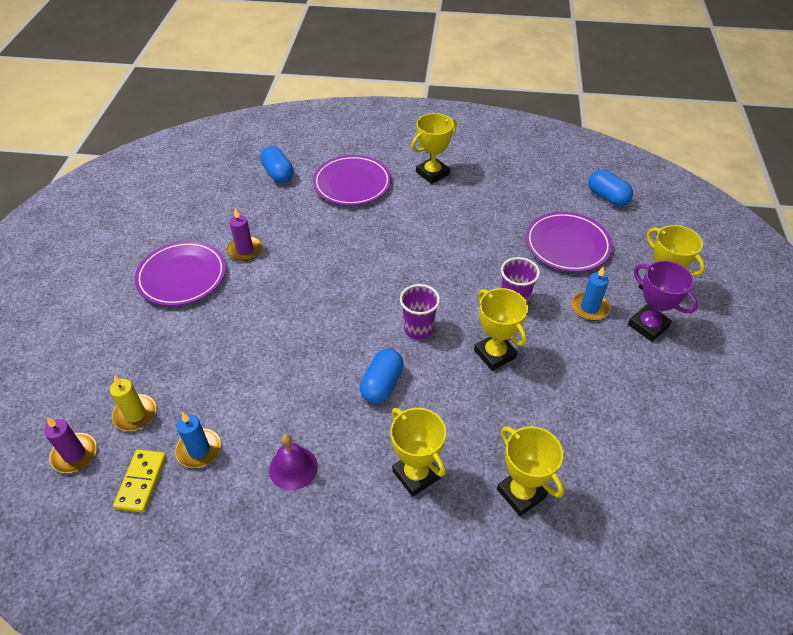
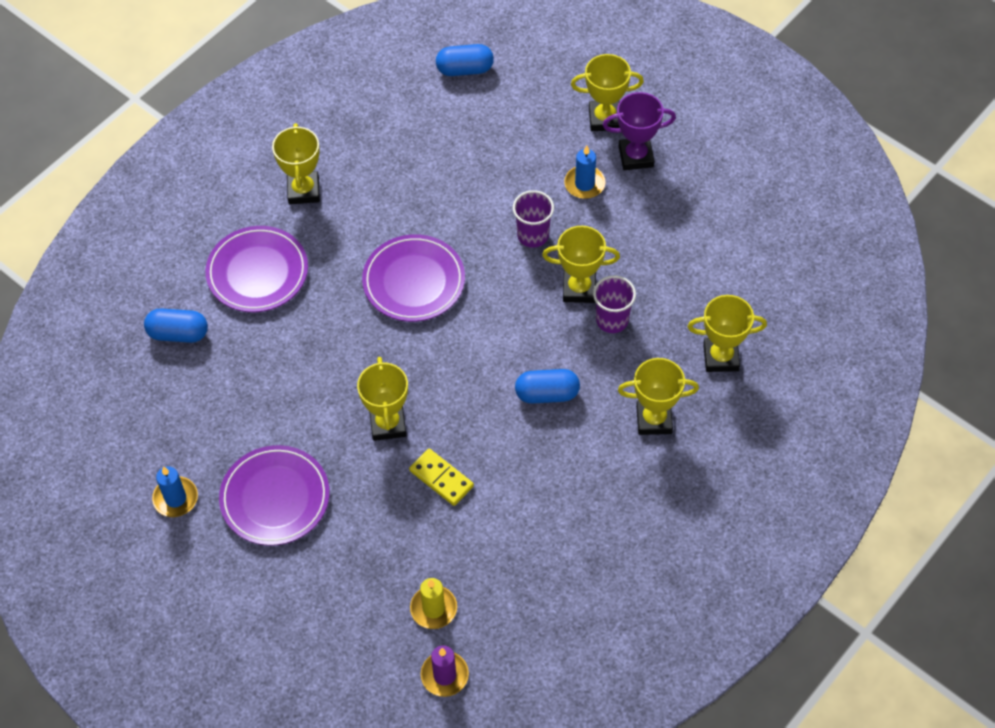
camera: 55 degrees left, 10 degrees up
(141, 482) = (514, 630): yellow domino -> yellow domino (441, 478)
(199, 450) = (513, 571): blue candle -> blue candle (175, 498)
(245, 250) = (281, 423): purple candle -> none
(283, 304) = (388, 424): none -> yellow trophy
(293, 468) = (583, 506): purple bell -> none
(382, 384) = (547, 394): blue capsule -> blue capsule turned 60 degrees counterclockwise
(418, 329) = (506, 330): purple cup -> purple cup (612, 320)
(567, 245) = (499, 147): purple plate -> purple plate (414, 281)

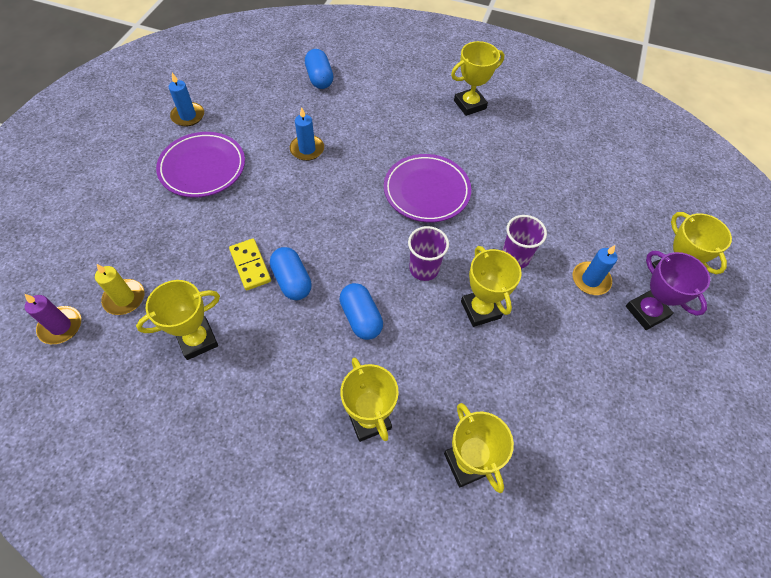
camera: 65 degrees right, 0 degrees up
(257, 272) = (388, 102): purple plate -> none
(296, 380) = (307, 149): none -> blue candle
(388, 424) = (289, 214): yellow trophy -> yellow trophy (197, 340)
(441, 478) = (250, 265): yellow domino -> yellow domino turned 45 degrees counterclockwise
(465, 69) = (642, 163): blue capsule -> blue capsule (292, 281)
(612, 320) = (461, 347): purple cup -> purple cup (424, 269)

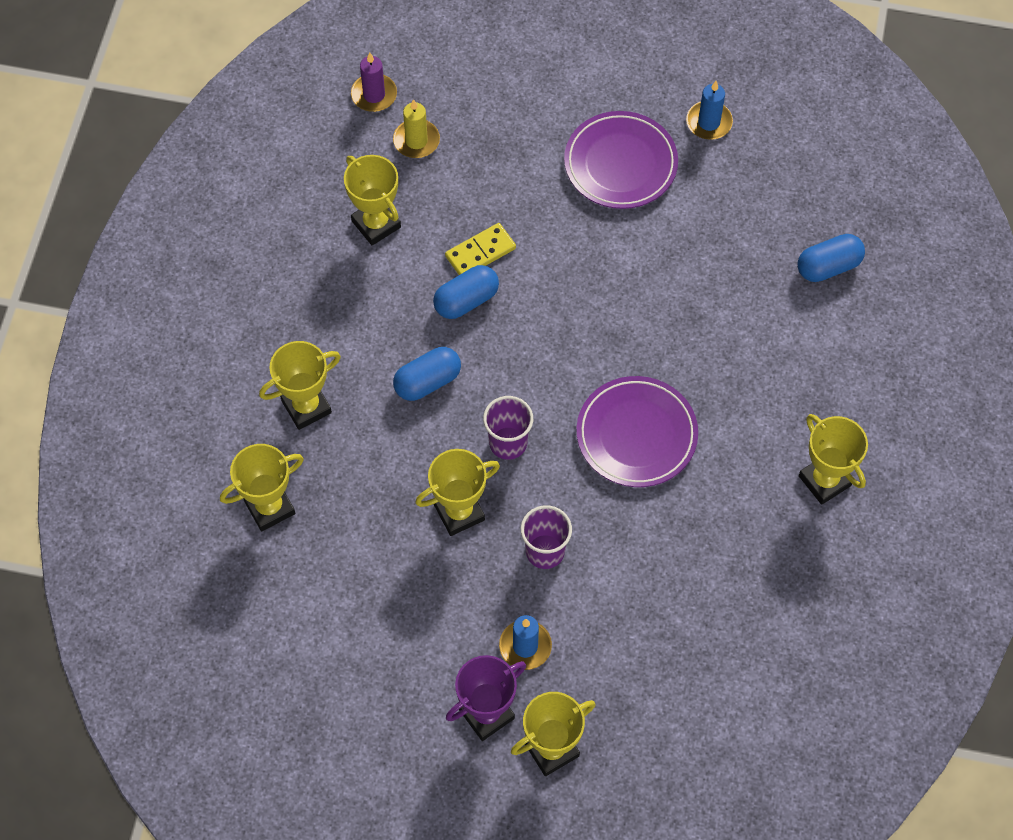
camera: 85 degrees right, 5 degrees up
(307, 149) = (680, 277): blue candle -> none

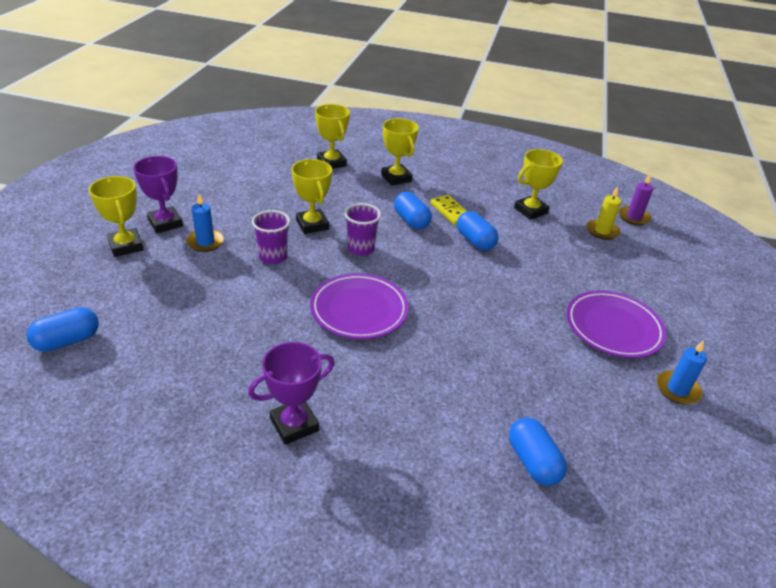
camera: 90 degrees right, 25 degrees down
(480, 252) = (515, 250): yellow domino -> yellow domino (451, 212)
(748, 748) = (67, 341): none -> blue capsule
(824, 480) = (294, 424): yellow trophy -> purple trophy

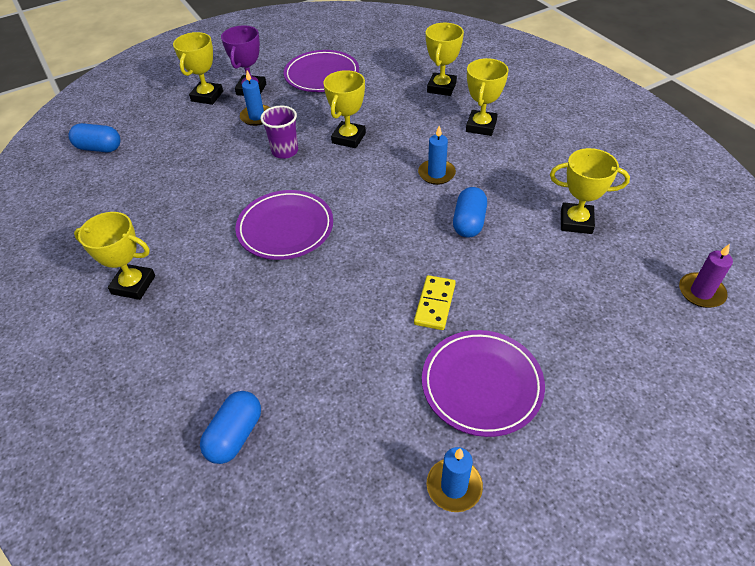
camera: 50 degrees right, 10 degrees up
(218, 188) = (322, 75): none -> purple plate
(294, 424) = (133, 285): purple trophy -> yellow trophy
(361, 249) = (358, 178): purple cup -> none
(411, 221) = (436, 174): blue capsule -> blue candle
(451, 212) = (487, 183): yellow domino -> yellow domino (435, 304)
(602, 231) = (630, 285): yellow candle -> none

